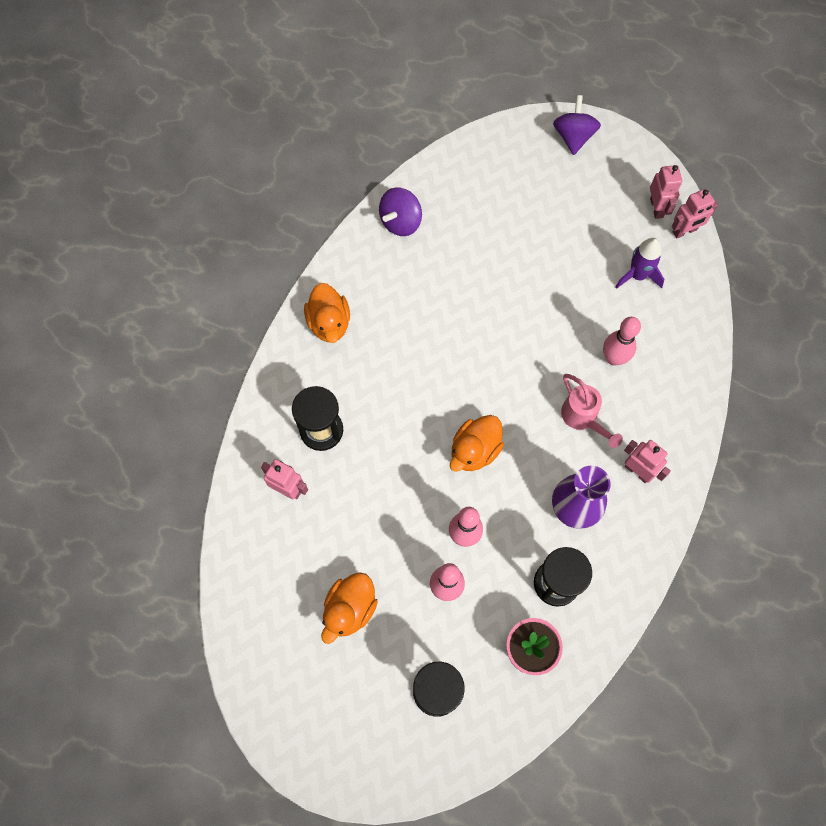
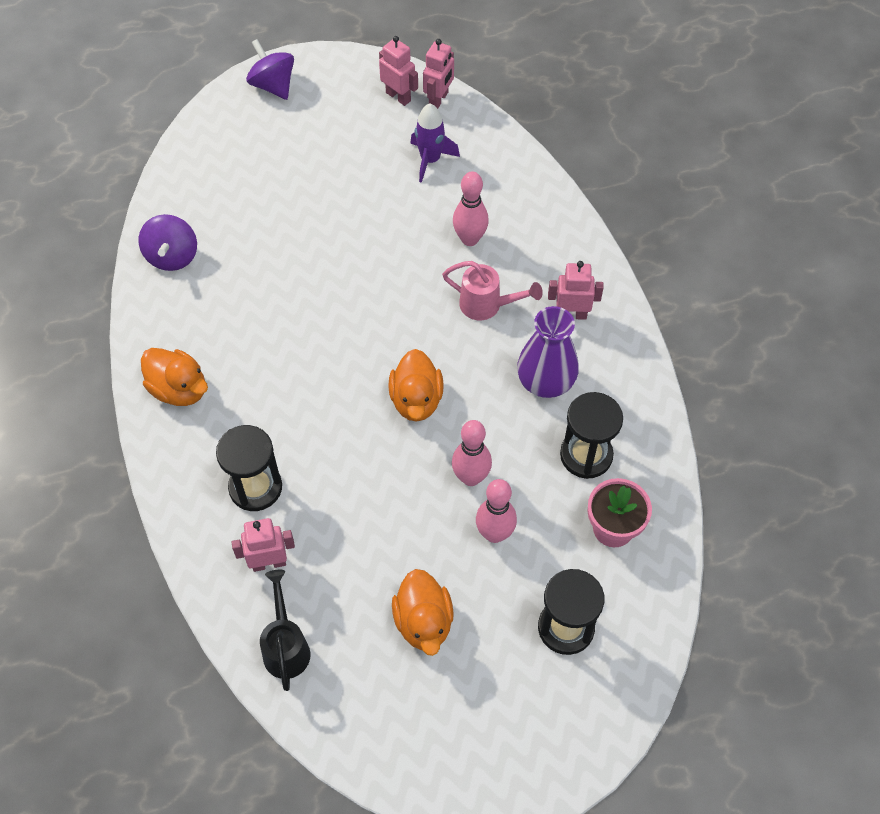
camera: 40 degrees left, 10 degrees down
(254, 553) = (286, 646): none -> black watering can

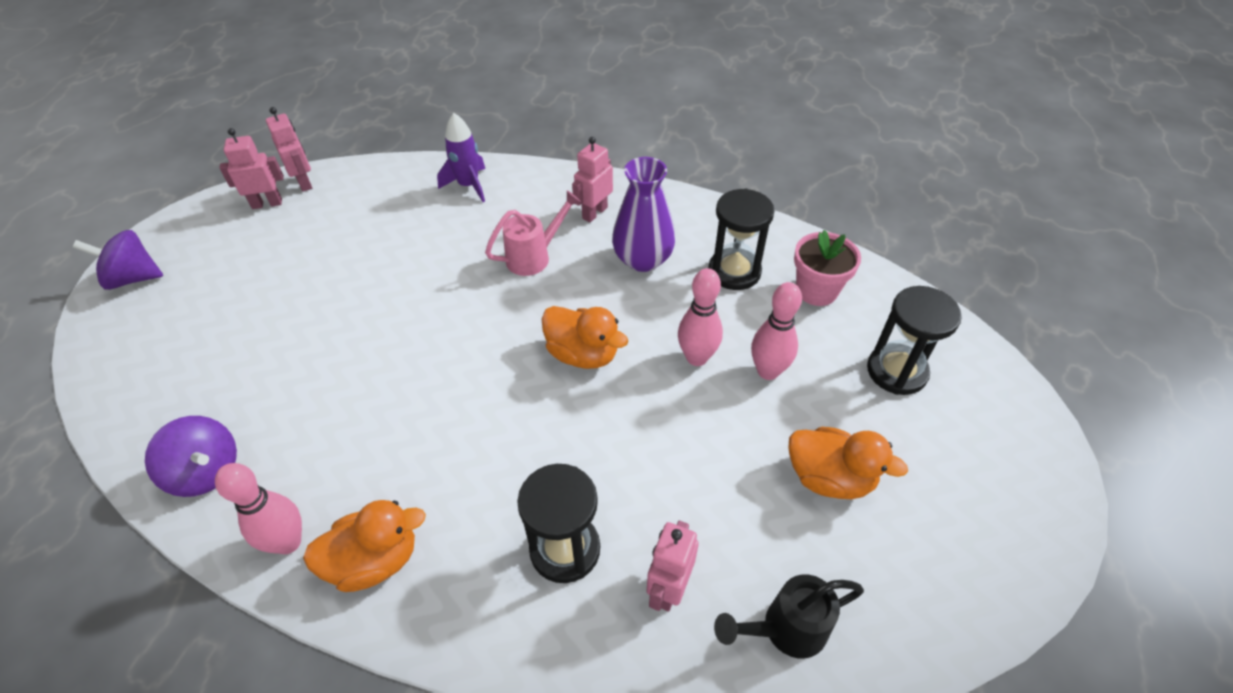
camera: 55 degrees left, 10 degrees down
(286, 646) = (784, 629): black watering can -> black watering can turned 45 degrees counterclockwise
(430, 160) = (354, 217): purple rocket -> purple rocket (469, 186)
(469, 239) = (459, 234): pink bowling pin -> pink bowling pin (288, 542)

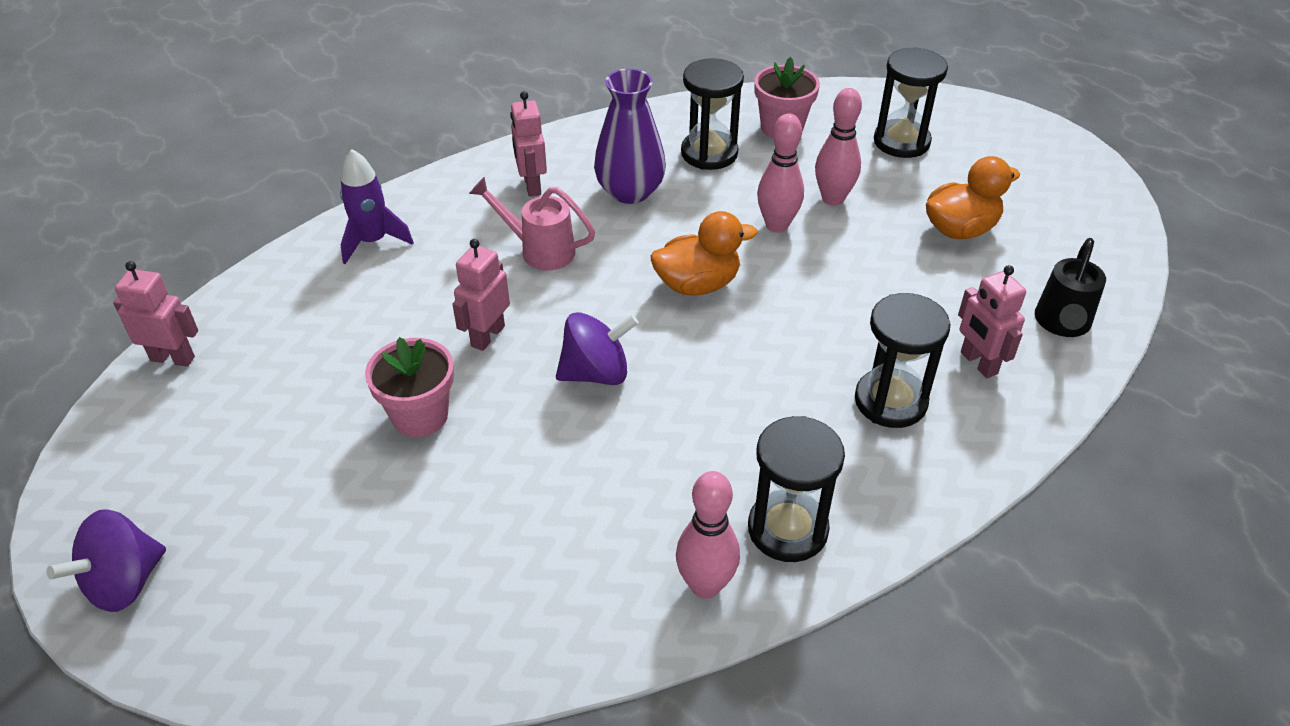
camera: 50 degrees left, 5 degrees down
(206, 472) = (543, 620): purple spinning top -> purple spinning top (596, 373)
(267, 204) = (163, 405): pink robot -> pink robot (487, 336)
(337, 304) = (420, 416): none -> pink flower pot
(374, 560) = (787, 529): orange duck -> black hourglass
(535, 256) = (539, 250): pink watering can -> pink watering can turned 75 degrees counterclockwise

